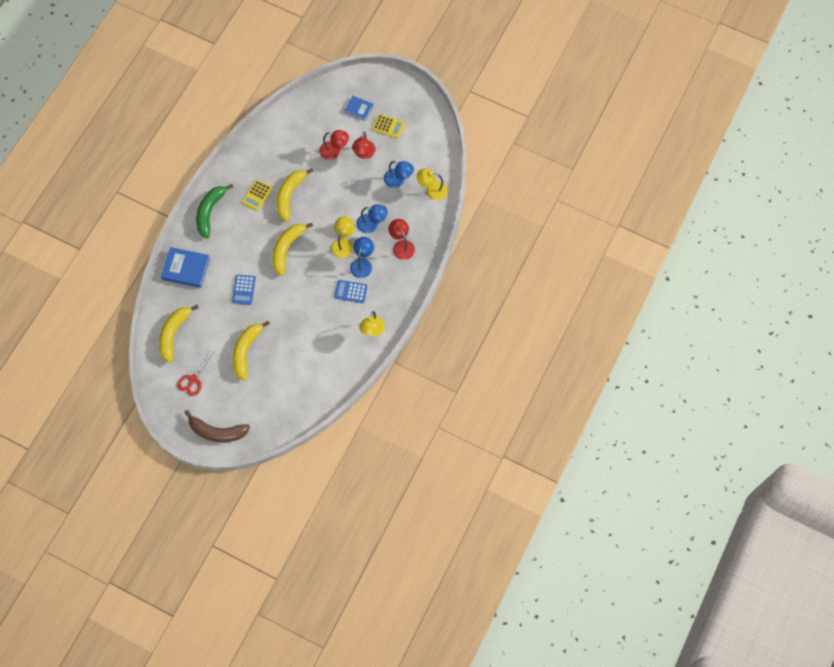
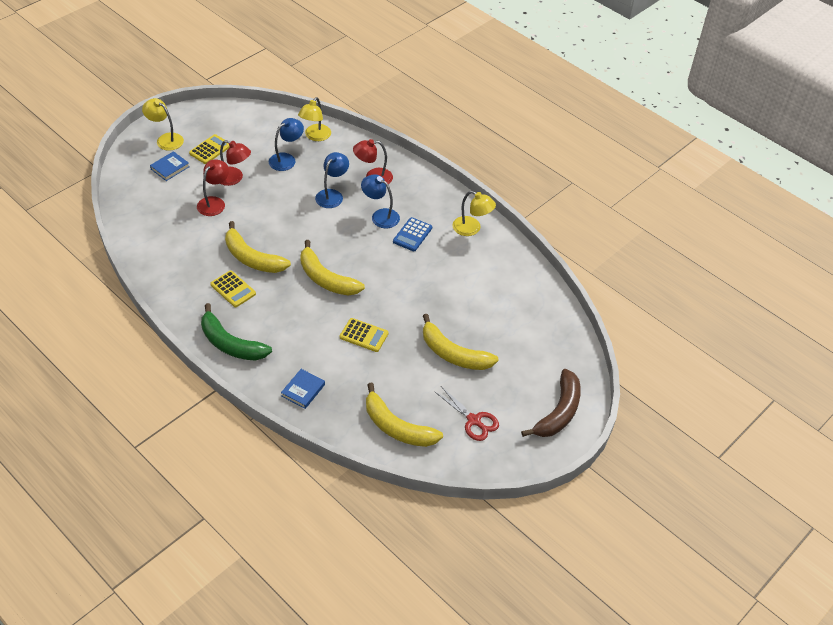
camera: 75 degrees left, 20 degrees down
(186, 268) = (303, 390): blue book -> blue book, size x0.59
(244, 290) = (364, 335): blue calculator -> yellow calculator
(343, 244) = (345, 226): yellow lamp -> yellow lamp (165, 139)

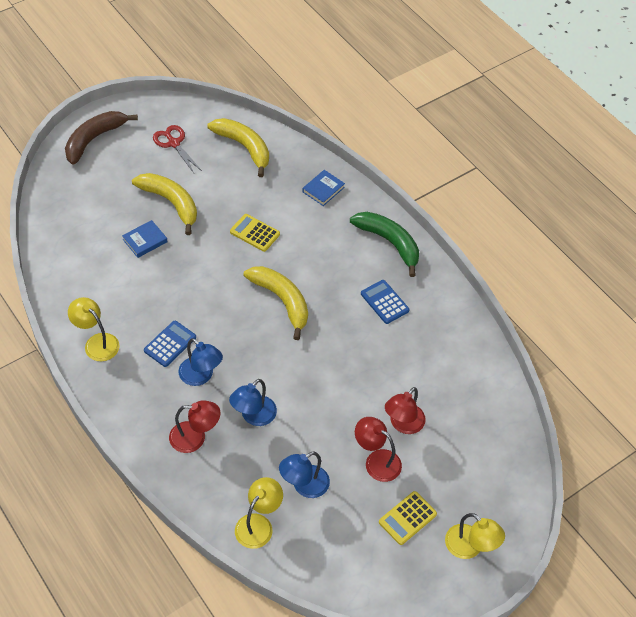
camera: 170 degrees left, 5 degrees up
(170, 168) = (461, 491): blue book -> blue book (145, 240)
(233, 289) = (384, 302): yellow calculator -> blue calculator
(252, 258) = (361, 338): yellow banana -> none

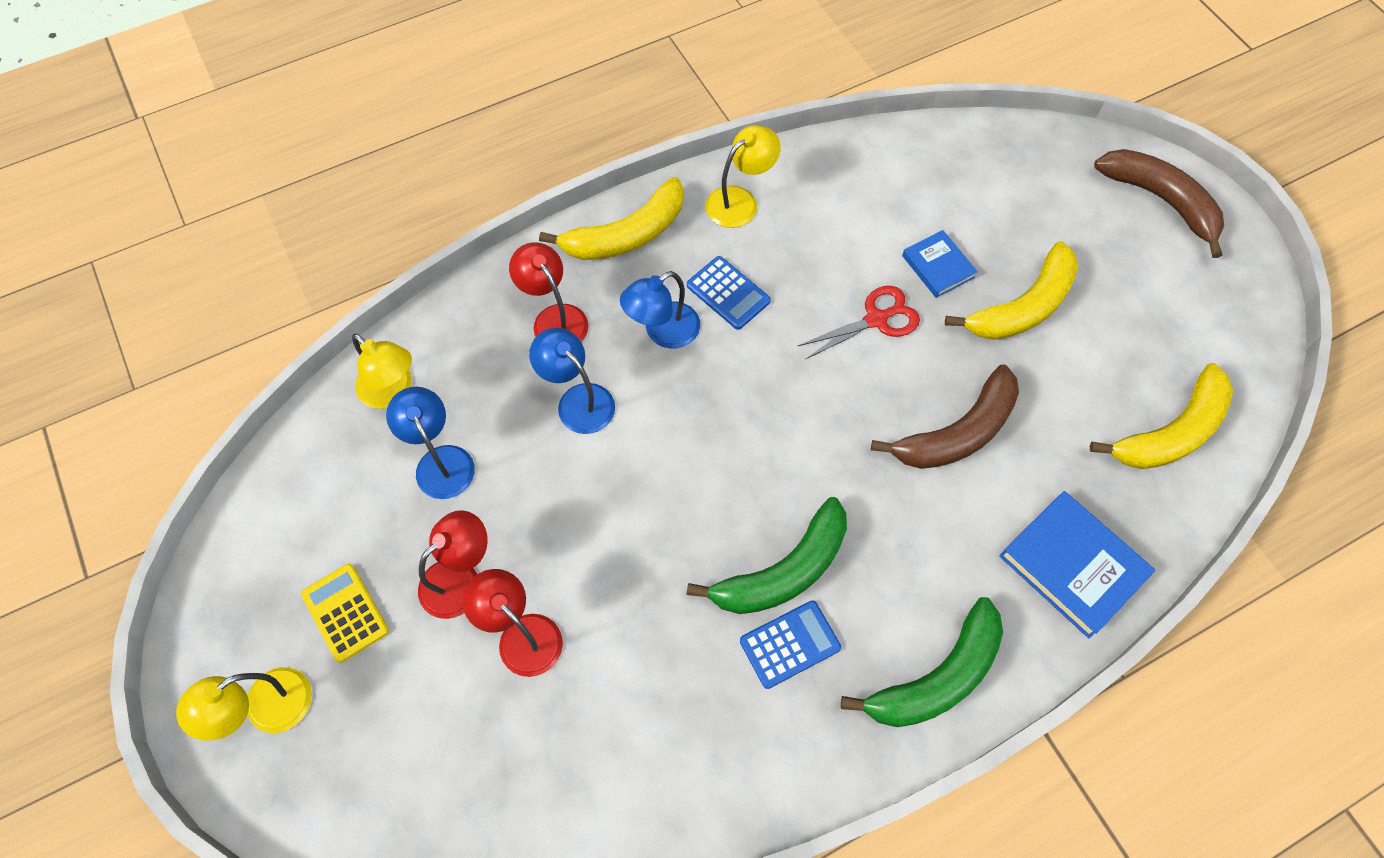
camera: 100 degrees right, 10 degrees up
(173, 143) = (1167, 317): red scissors -> red scissors (876, 319)
(195, 438) = (554, 318): red lamp -> red lamp turned 135 degrees clockwise
(255, 233) = (957, 433): yellow calculator -> brown banana
(282, 301) = (802, 464): yellow banana -> yellow banana (626, 235)
(323, 189) = (1072, 566): blue book -> blue book, size x1.69
(346, 307) = (783, 571): none -> green banana

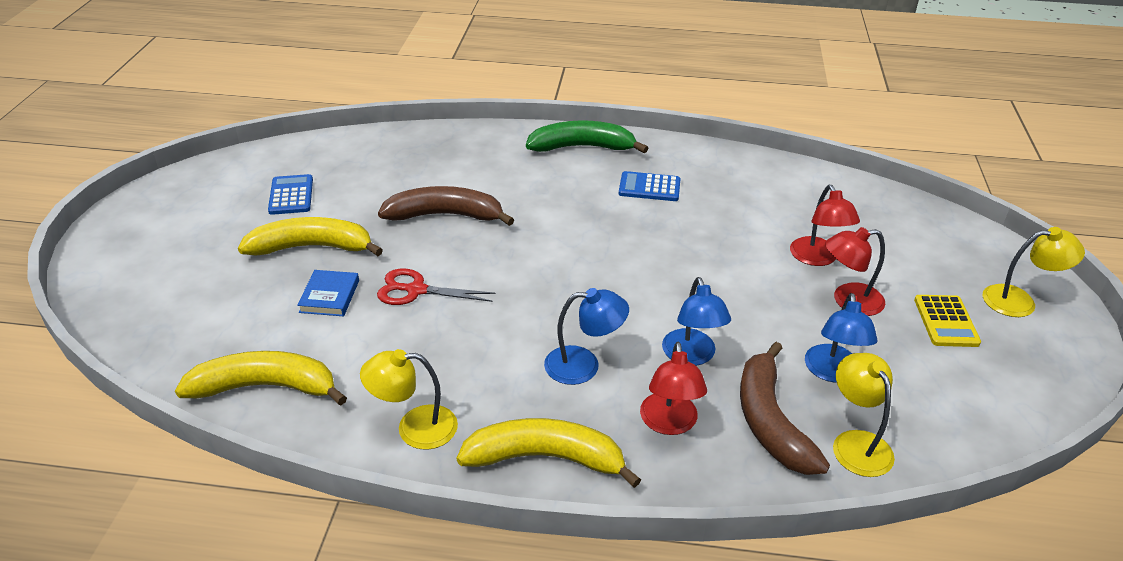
camera: 145 degrees left, 25 degrees down
(728, 293) = (504, 363): blue calculator -> blue calculator (291, 195)
(783, 571) = (624, 212): green banana -> none
(1072, 566) = (461, 147): blue book -> none
(1161, 201) = (125, 251): brown banana -> brown banana (770, 421)
(1171, 432) = (329, 161): yellow banana -> yellow banana (266, 387)

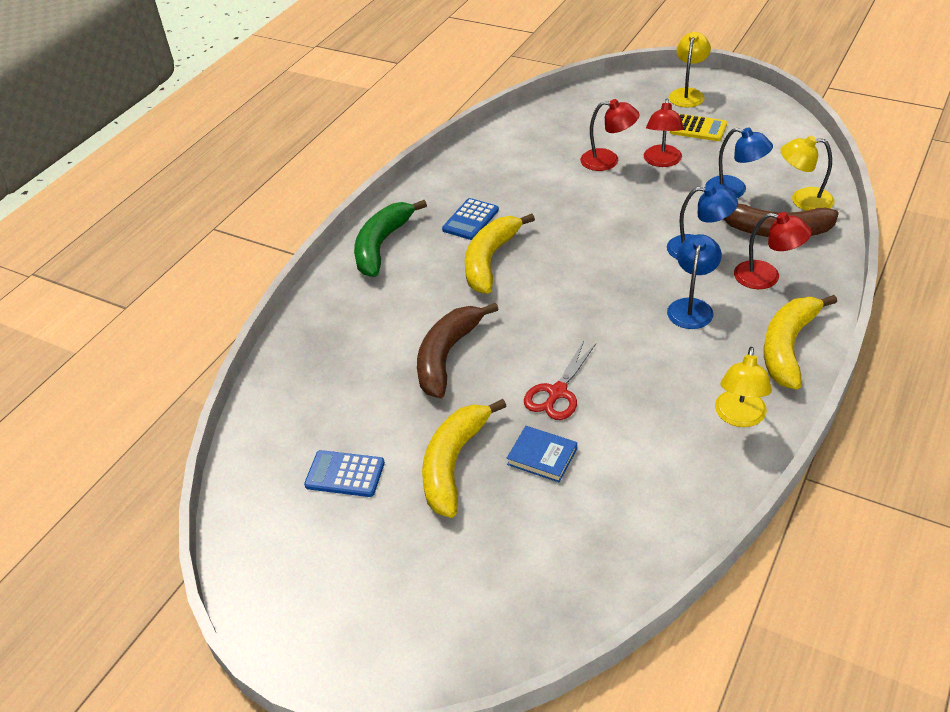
camera: 65 degrees left, 5 degrees up
(266, 387) = (661, 514): yellow banana -> yellow banana (490, 260)

